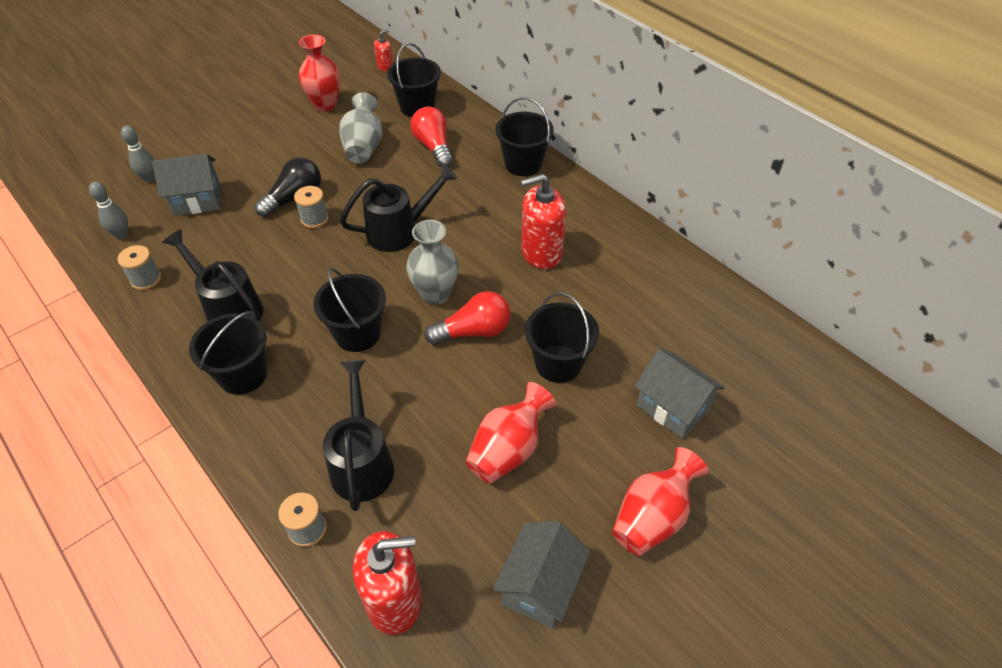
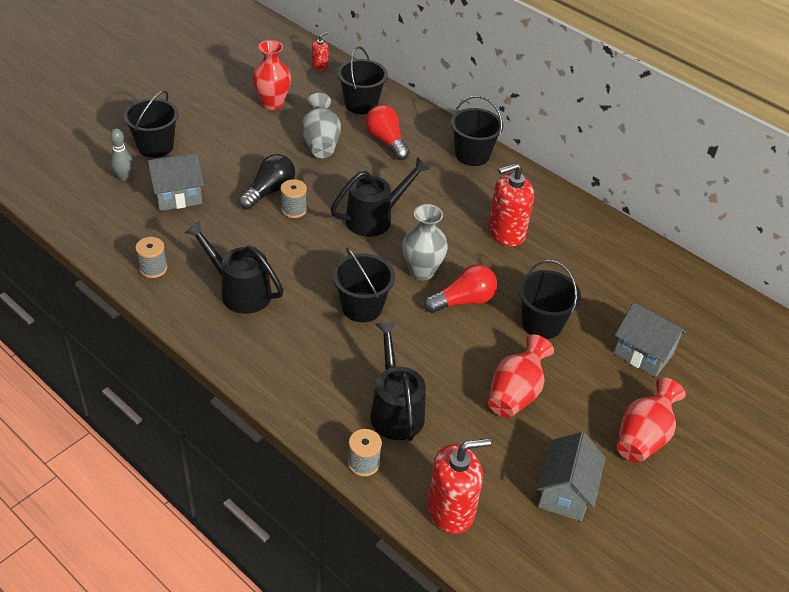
camera: 10 degrees left, 5 degrees down
(121, 234) = (115, 229): grey bowling pin -> none
(243, 375) = (270, 345): black bucket -> black bucket (155, 146)

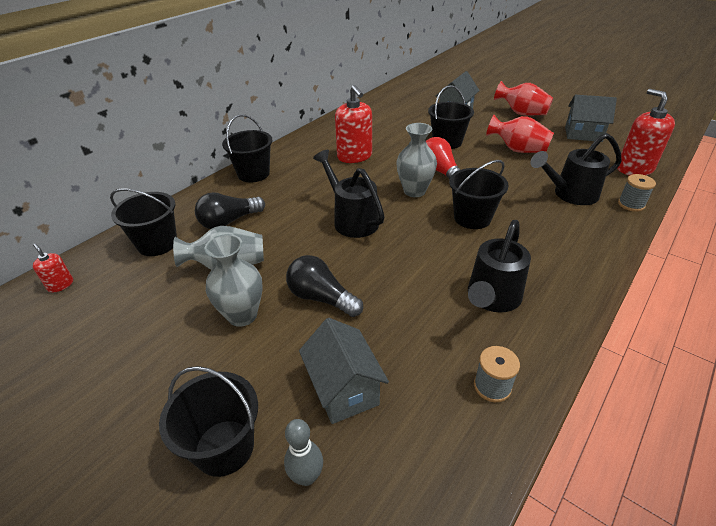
camera: 90 degrees left, 5 degrees down
(262, 151) = (242, 315): none -> grey vase
(272, 103) = (136, 320): red vase -> none
(294, 209) = (350, 274): grey spool -> none
(386, 141) = (229, 221): red light bulb -> black light bulb

